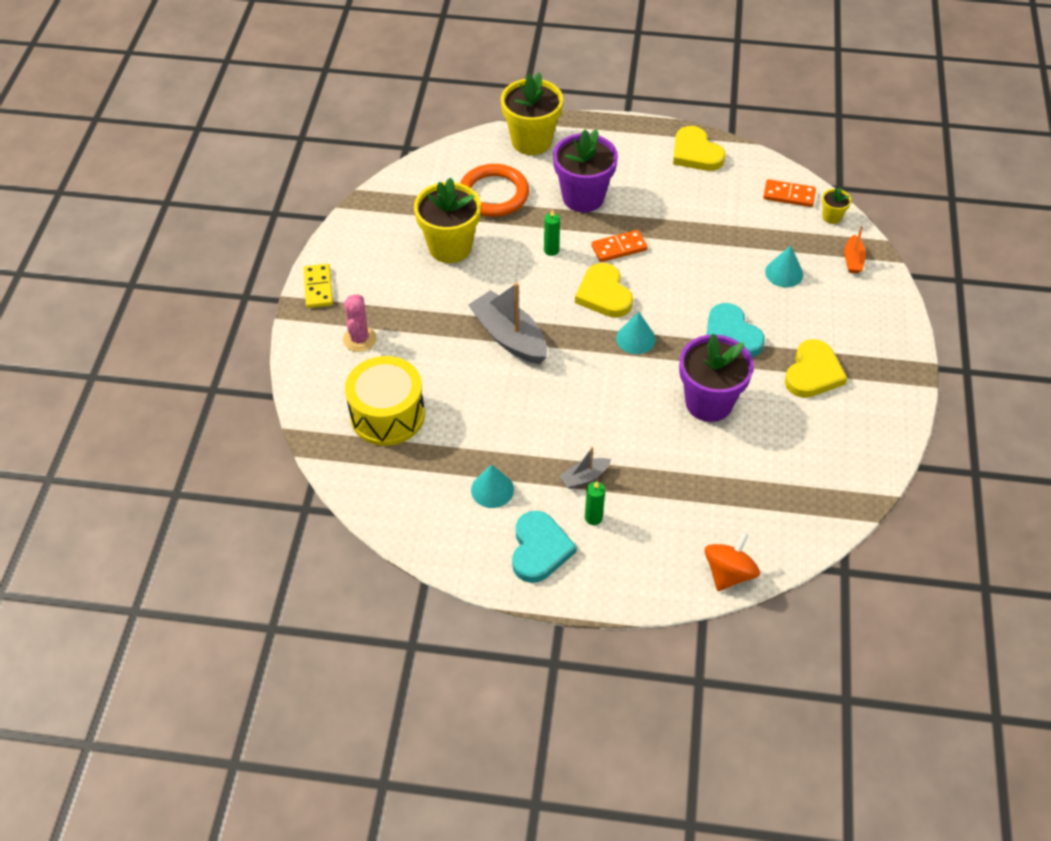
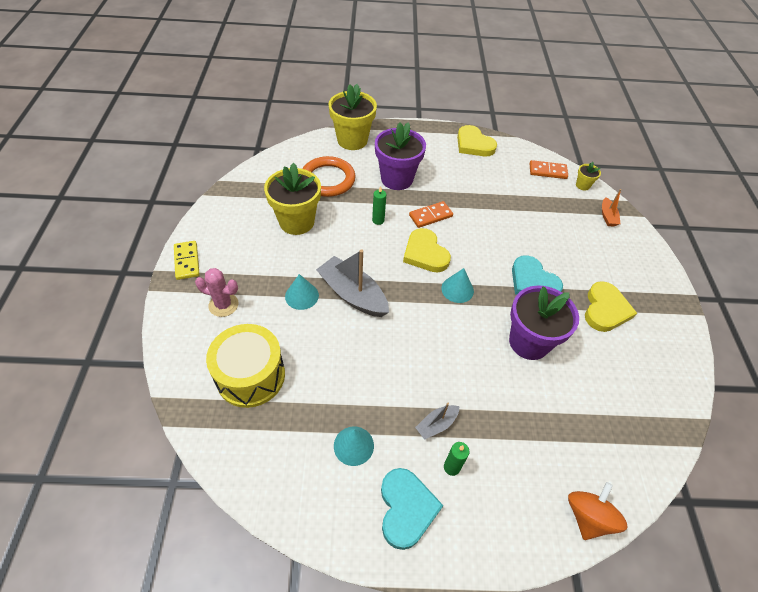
camera: 10 degrees left, 0 degrees up
(359, 339) = (223, 305): pink cactus -> pink cactus turned 75 degrees counterclockwise
(784, 273) = (560, 229): turquoise cone -> turquoise cone (302, 296)

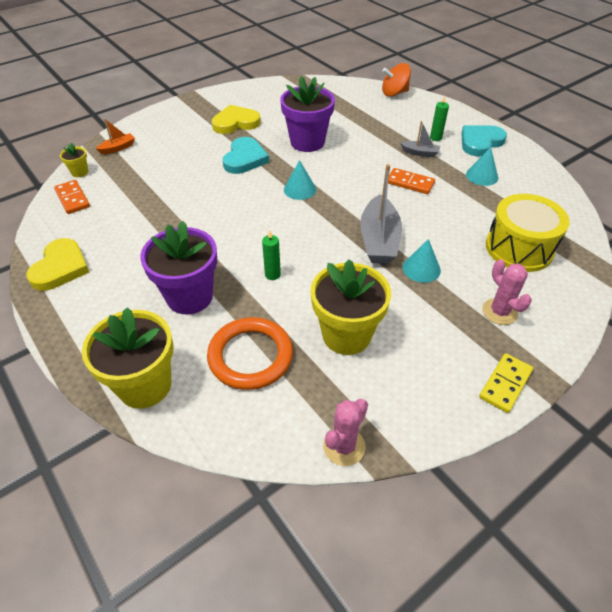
camera: 125 degrees left, 5 degrees down
(242, 180) = (344, 446): none -> pink cactus
(425, 253) = (281, 223): yellow heart -> none
(430, 216) = (226, 243): orange domino -> orange domino (410, 183)

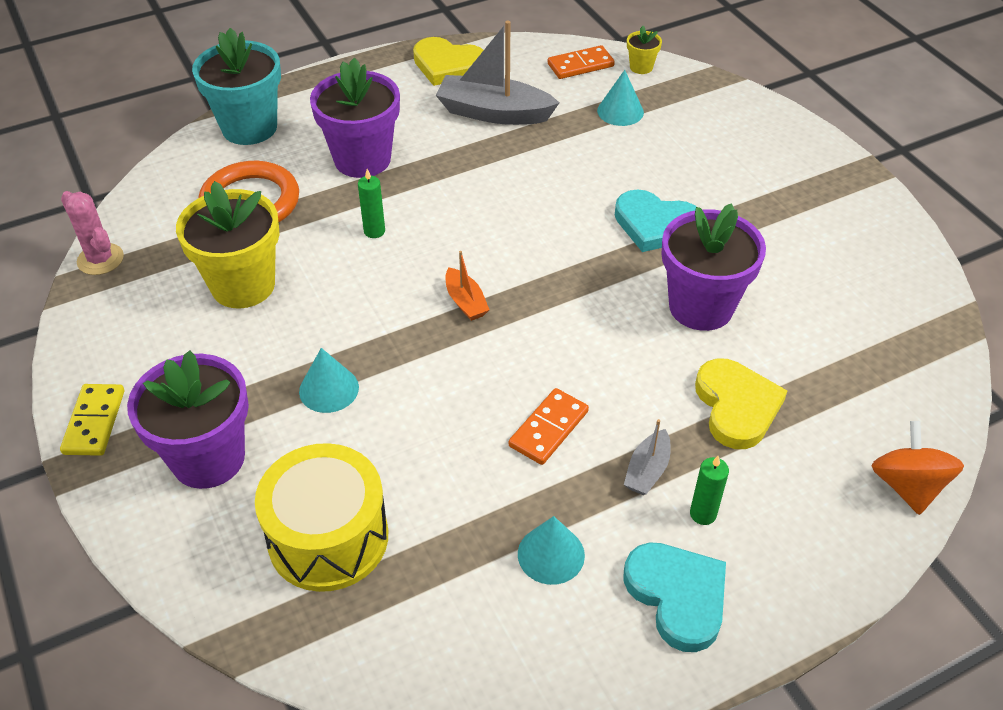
camera: 100 degrees right, 0 degrees up
(118, 148) = (700, 97): orange boat -> orange boat (465, 302)
(145, 385) = (249, 128): yellow flower pot -> turquoise flower pot
(235, 123) = (772, 221): yellow heart -> yellow heart (736, 406)
(299, 189) = (558, 279): turquoise cone -> turquoise cone (620, 111)
(379, 240) = (408, 353): grey boat -> grey boat (494, 113)
(499, 312) = (208, 458): pink cactus -> purple flower pot
(505, 384) = (94, 422): yellow domino -> yellow domino turned 45 degrees clockwise

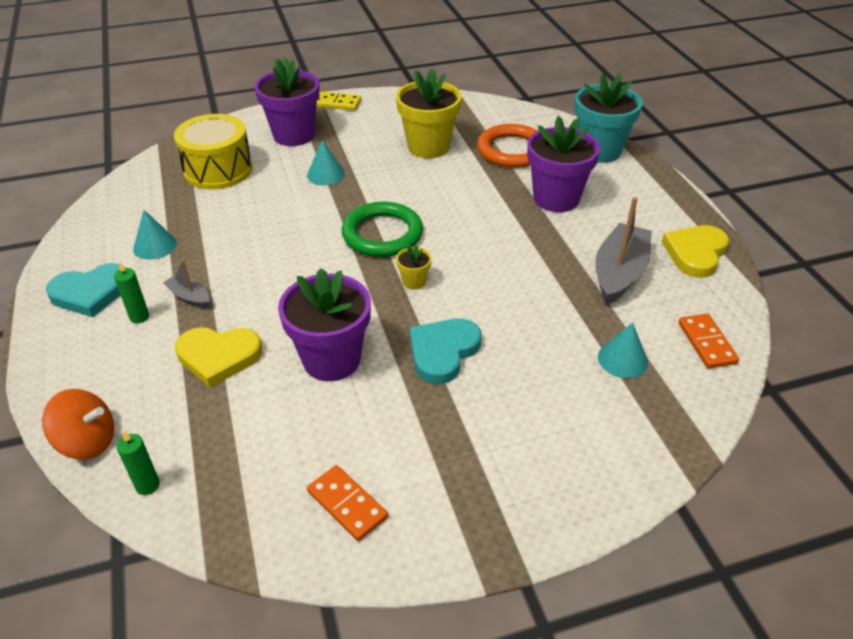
camera: 100 degrees right, 5 degrees down
(100, 259) = (466, 101): pink cactus -> none
(374, 231) = (469, 199): green candle -> green candle (147, 485)
(465, 302) = (382, 234): orange boat -> green ring
(548, 428) = (249, 257): orange domino -> orange domino (347, 504)
(641, 67) = (708, 392): yellow flower pot -> yellow flower pot (414, 282)

